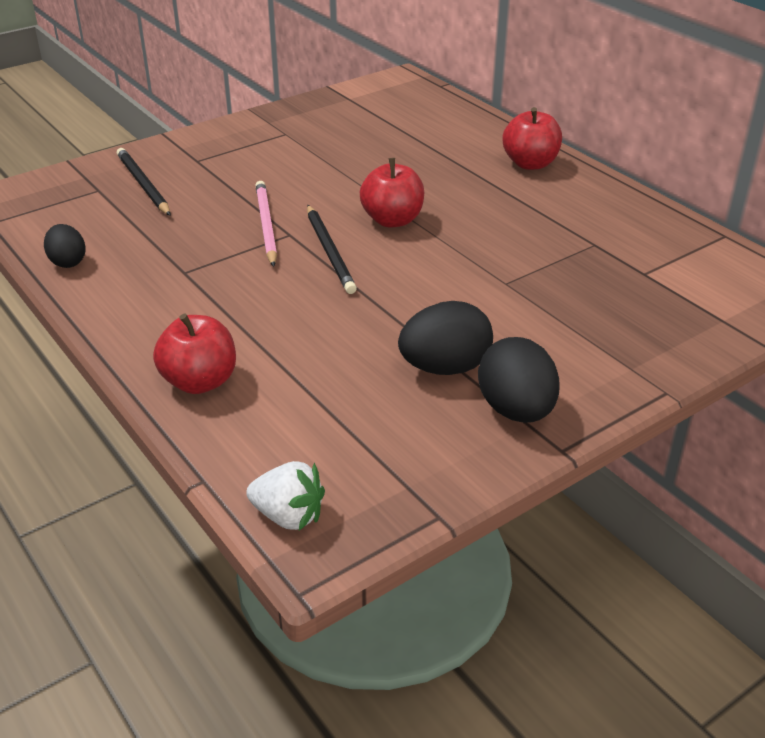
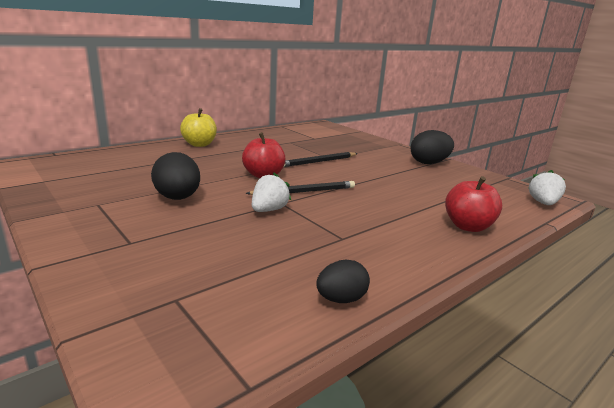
camera: 95 degrees left, 15 degrees down
(143, 185) = (175, 269): black pencil -> black pencil (319, 162)
(266, 225) = (269, 210): pink pencil -> white strawberry
(445, 368) = (408, 172): black egg -> black egg (178, 198)
(530, 164) = (199, 144): red apple -> yellow apple

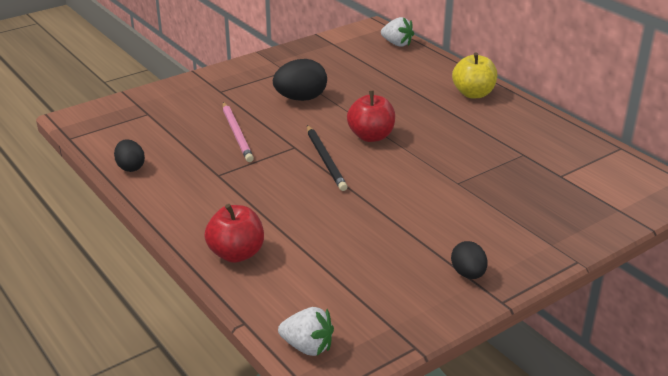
camera: 95 degrees right, 10 degrees up
(252, 229) = (237, 133): none -> pink pencil
(269, 210) = (276, 140): white strawberry -> white strawberry (397, 44)
(319, 162) = (435, 173): black pencil -> none
(429, 163) = (468, 274): black egg -> black egg, size x0.62

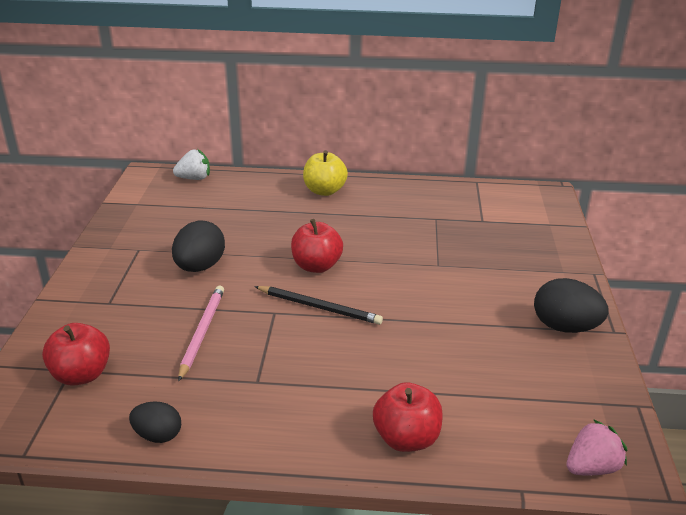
camera: 50 degrees left, 0 degrees up
(148, 119) = (81, 375): none -> red apple
(237, 133) = (202, 332): pink pencil -> pink pencil turned 105 degrees counterclockwise
(307, 347) = (591, 467): white strawberry -> pink strawberry
(468, 274) = (565, 327): black egg -> black egg, size x1.62

